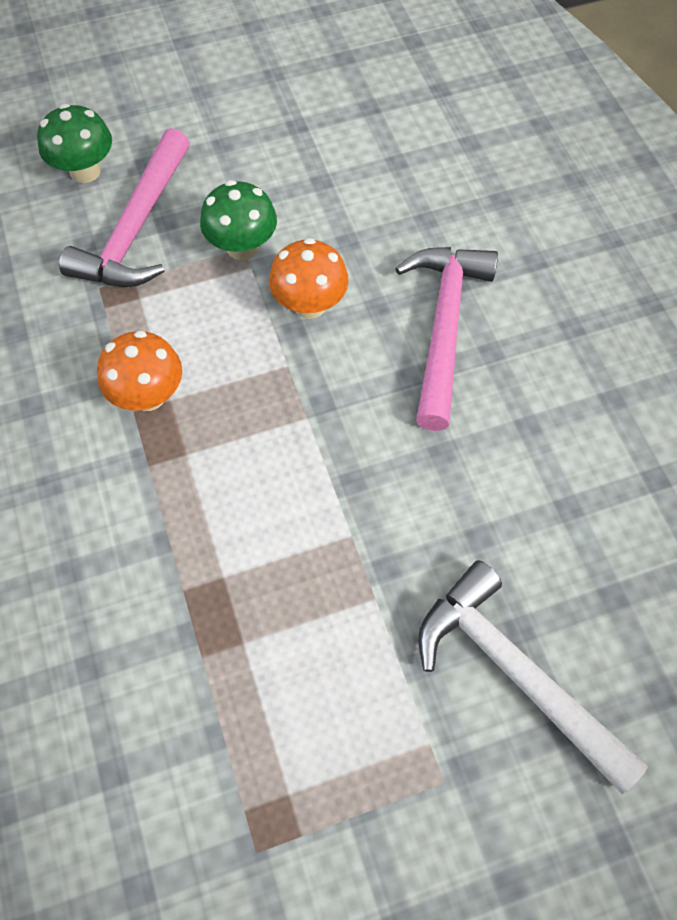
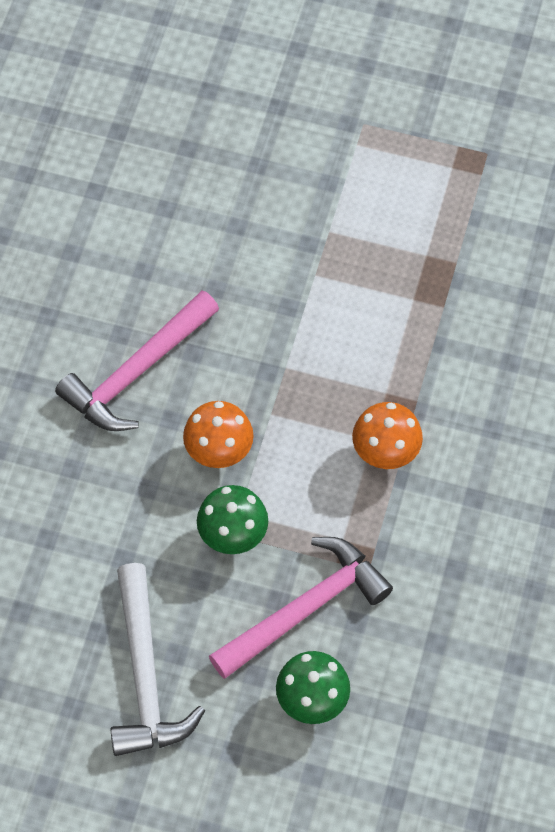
camera: 145 degrees left, 0 degrees up
(516, 673) = (280, 146): white hammer -> white hammer (145, 675)

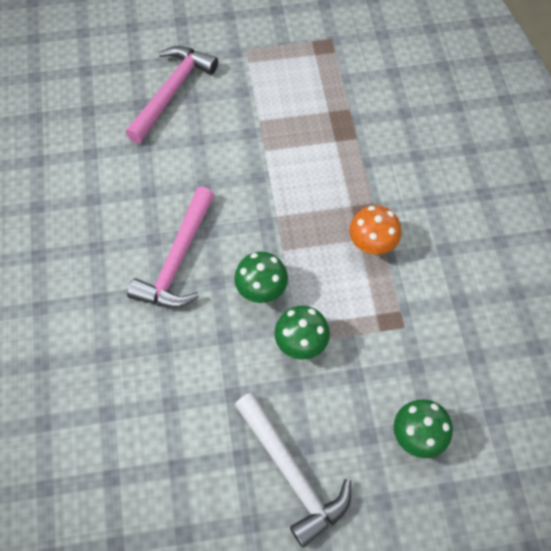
camera: 25 degrees left, 0 degrees up
(219, 451) = (261, 290): orange mushroom -> green mushroom
(304, 609) = (377, 373): pink hammer -> pink hammer (171, 92)

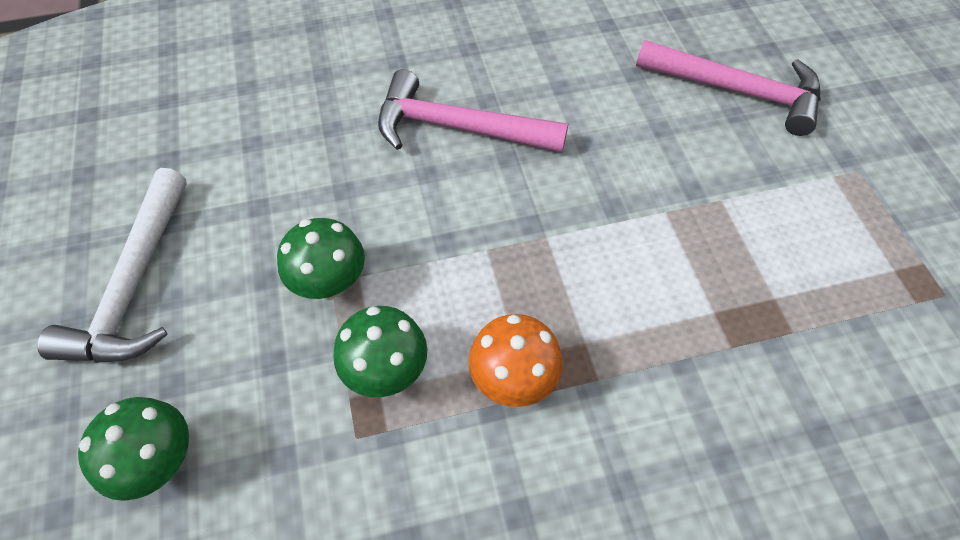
camera: 85 degrees right, 5 degrees down
(261, 290) = (417, 226): green mushroom -> green mushroom (386, 371)
(292, 472) = (135, 284): white hammer -> white hammer turned 45 degrees counterclockwise

